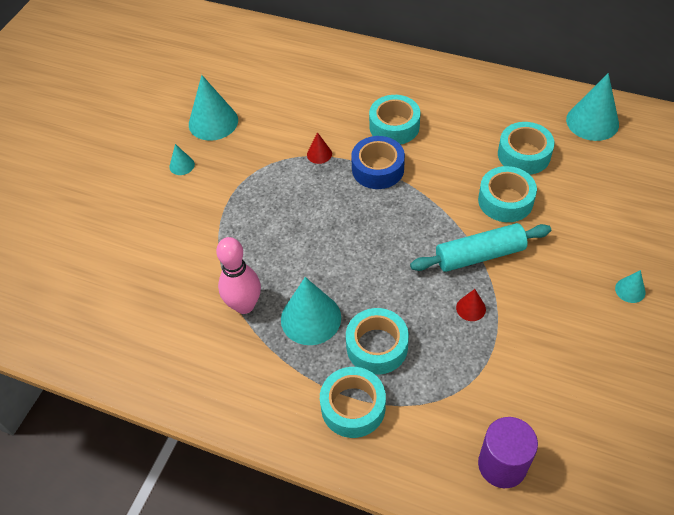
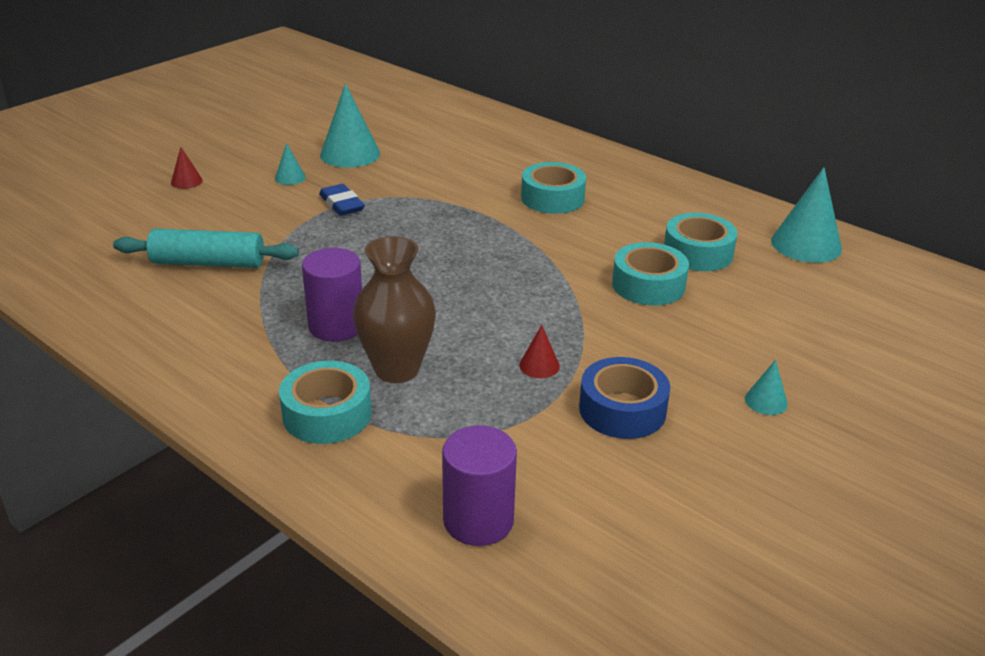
camera: 15 degrees right, 20 degrees down
(240, 184) = (342, 204): none -> blue eraser
(244, 305) = (269, 297): pink bowling pin -> none
(311, 318) = (336, 326): turquoise cone -> purple cylinder
(319, 154) = (449, 201): red cone -> red cone (186, 181)
(377, 346) = (397, 369): turquoise tape -> brown vase
(378, 169) = (508, 226): blue tape -> blue tape (622, 410)
(479, 255) = (583, 323): turquoise rolling pin -> turquoise rolling pin (208, 263)

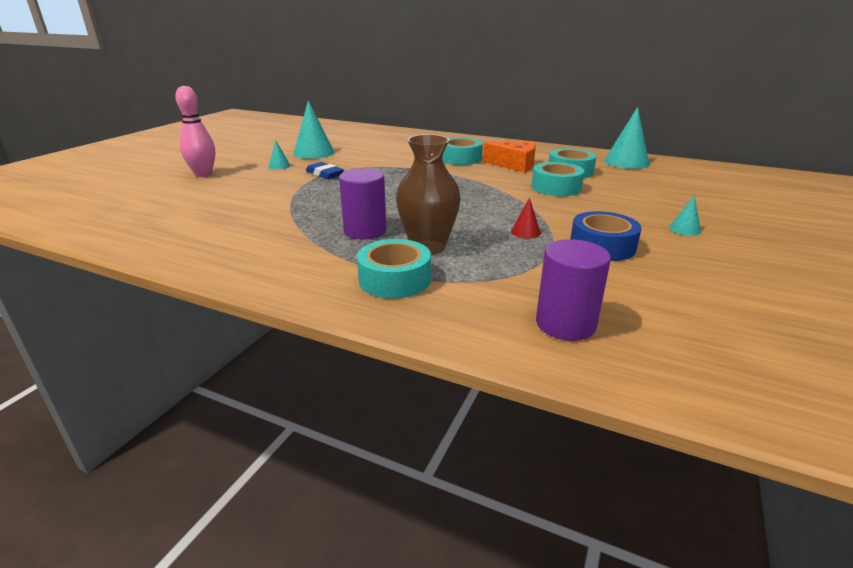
camera: 15 degrees left, 5 degrees down
(186, 181) = (203, 174): red cone -> pink bowling pin
(208, 263) = (244, 211): turquoise rolling pin -> none
(624, 224) = (514, 165): none -> orange cheese

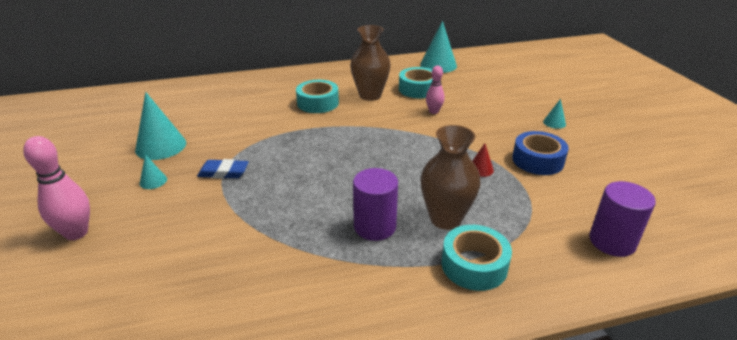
camera: 40 degrees left, 5 degrees up
(514, 165) = (370, 95): orange cheese -> brown vase
(556, 187) = (433, 111): turquoise tape -> pink bowling pin

